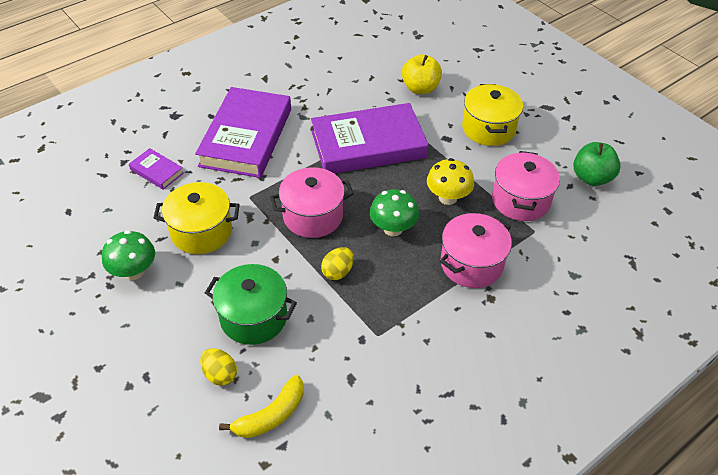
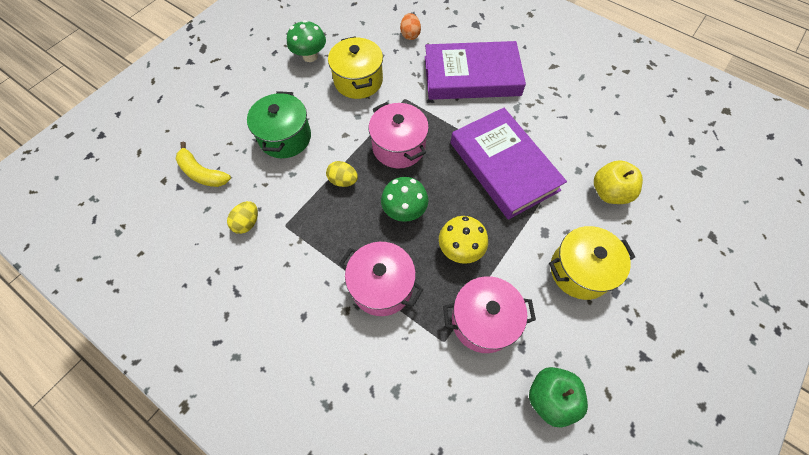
camera: 75 degrees right, 15 degrees up
(157, 171) = (410, 35): purple book -> orange egg
(220, 374) = (232, 133): yellow egg -> yellow egg (247, 223)

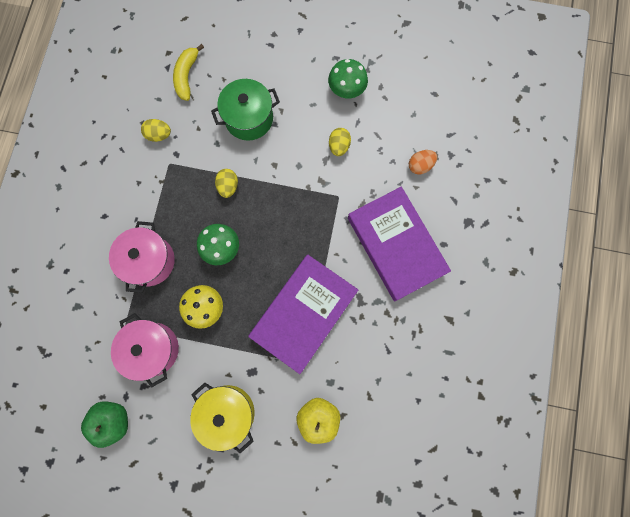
camera: 65 degrees right, 15 degrees up
(358, 81) = (339, 146): yellow pot -> yellow egg
(398, 147) = (282, 215): pink pot -> none

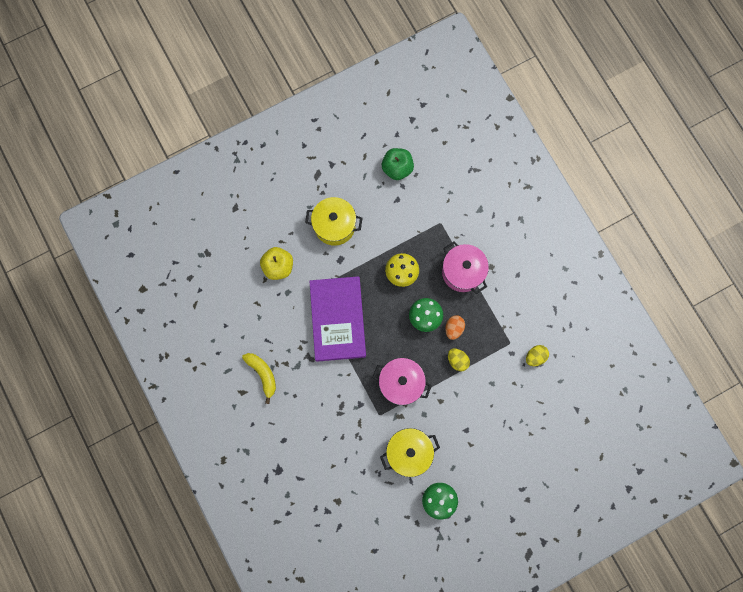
camera: 140 degrees right, 0 degrees up
(153, 349) = (411, 224): pink pot -> pink pot (401, 383)
(187, 76) = (557, 414): yellow banana -> yellow banana (262, 374)
(249, 118) = (487, 419): green pot -> none
(339, 146) = (408, 451): yellow egg -> yellow pot
(396, 245) = (314, 413): purple book -> none
(420, 166) = (342, 484): orange egg -> orange egg (453, 328)

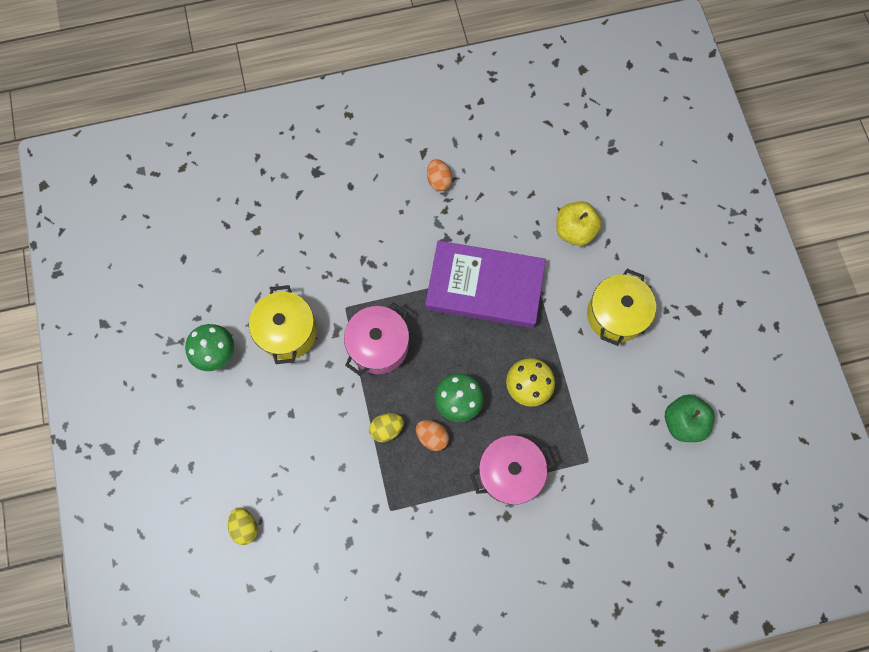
camera: 105 degrees right, 5 degrees down
(262, 374) = (439, 180): yellow banana -> orange egg
(535, 356) = (361, 541): yellow egg -> yellow egg (245, 526)

